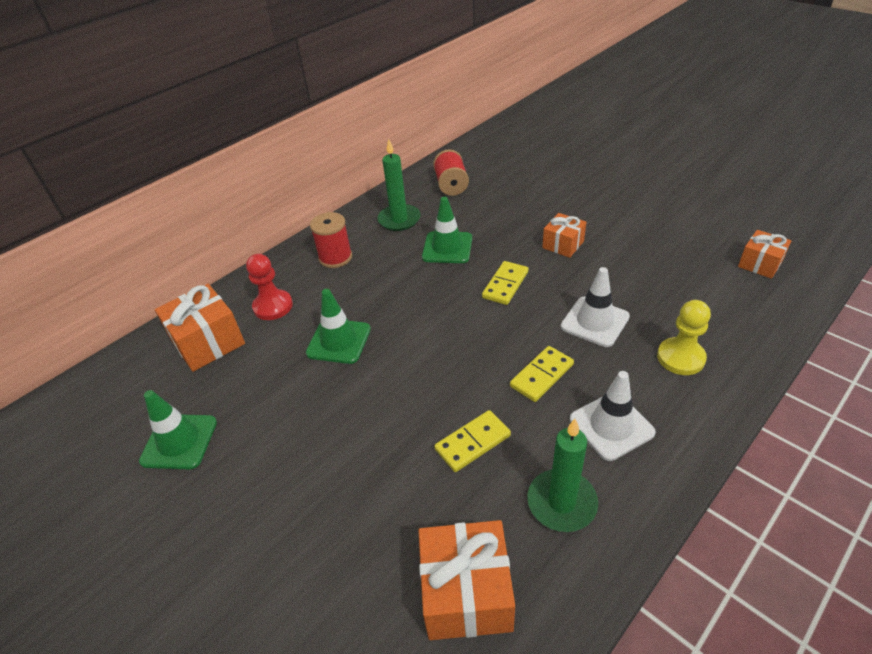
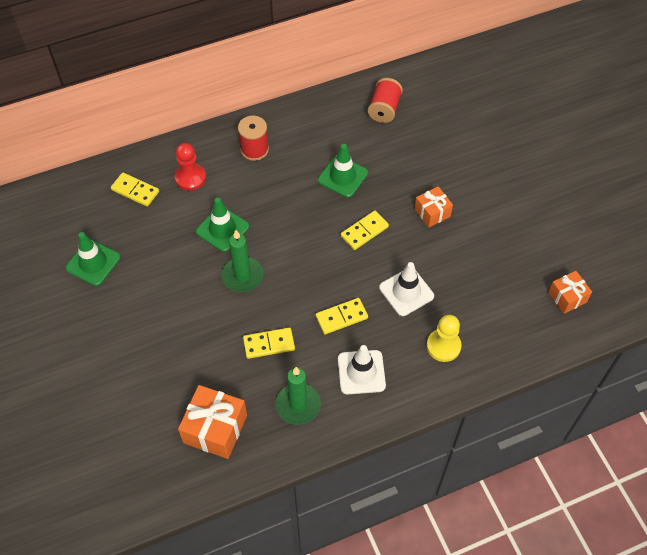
camera: 20 degrees right, 15 degrees up
(208, 342) = (135, 191): orange gift -> yellow domino
(399, 220) = (322, 130): green candle -> green candle (242, 276)

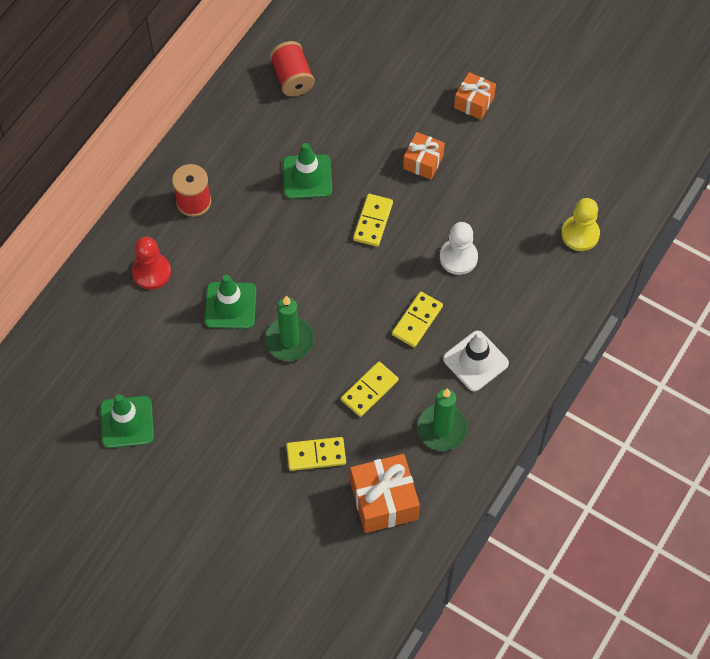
camera: 35 degrees left, 5 degrees up
(135, 191) = (105, 321): yellow domino -> yellow domino (316, 455)
(406, 292) = (458, 257): white traffic cone -> white pawn
(443, 346) = (531, 288): yellow pawn -> yellow pawn (580, 234)
(567, 297) = (607, 171): orange gift -> orange gift (474, 102)

